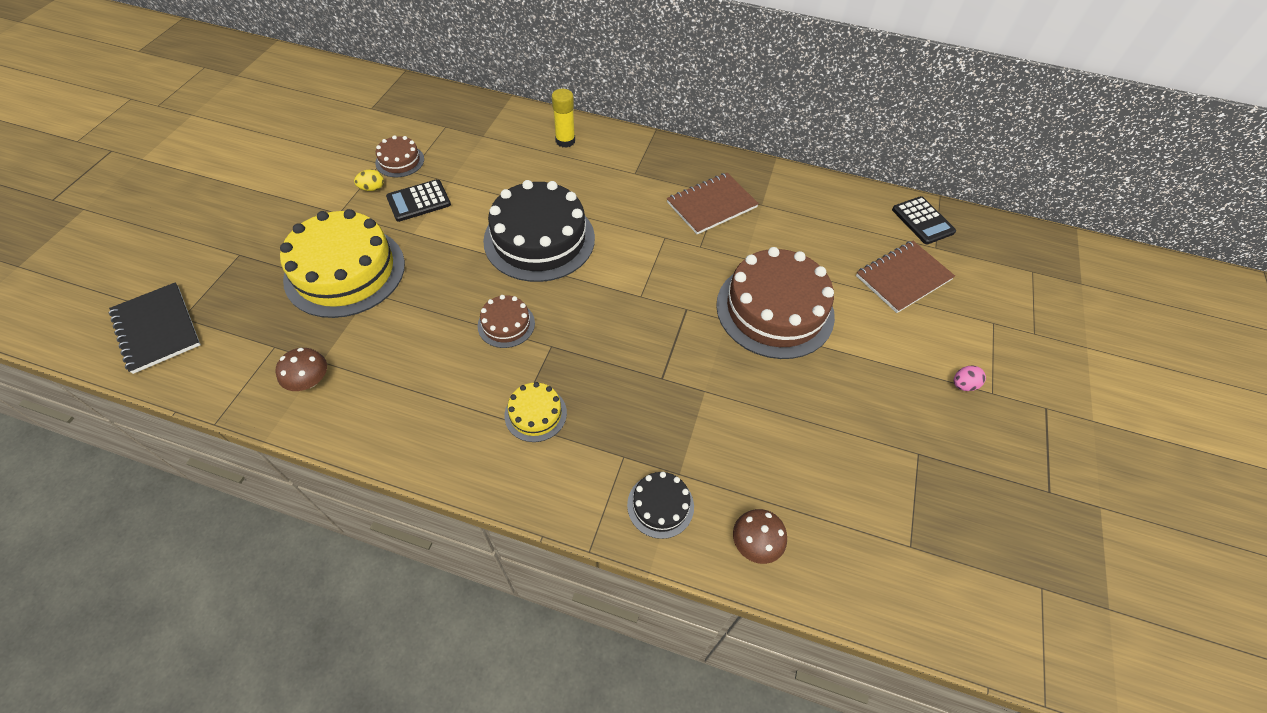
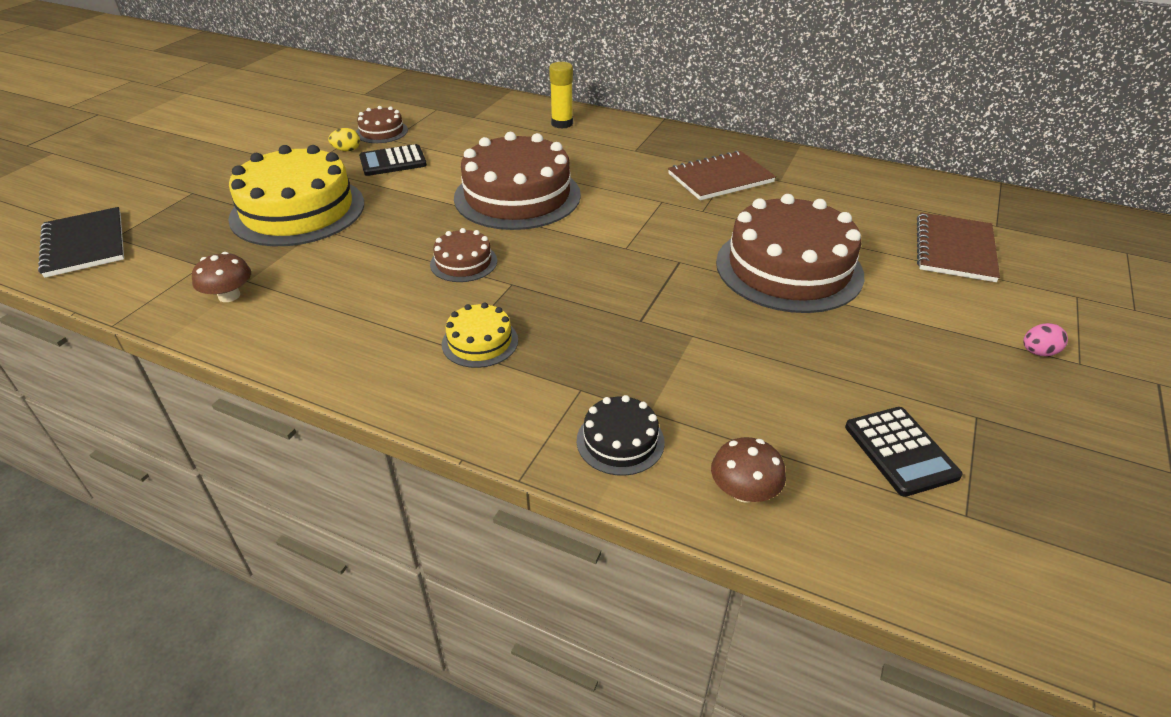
camera: 10 degrees right, 15 degrees down
(539, 239) = (517, 196): black cake -> brown cake
(903, 278) = (954, 249): brown notebook -> brown notebook turned 45 degrees counterclockwise
(922, 221) = (979, 202): black calculator -> black calculator (900, 451)

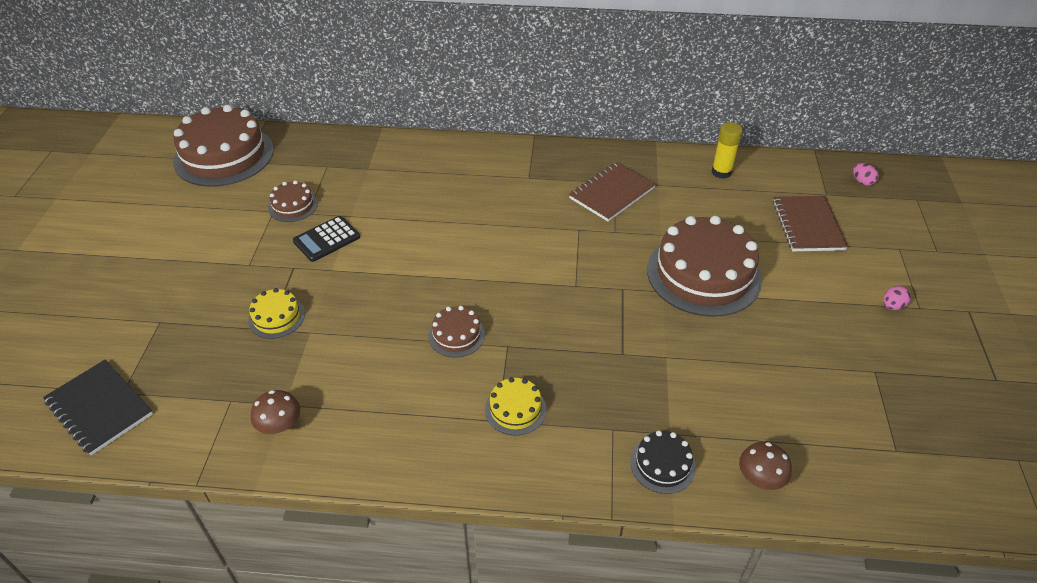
camera: 20 degrees left, 5 degrees up
(298, 210) = (276, 317): yellow cake -> yellow cake, size x0.47
(347, 150) = (274, 236): yellow egg -> none
(517, 196) = (459, 252): brown cake -> brown cake (224, 155)
(562, 123) = (451, 160): yellow glue stick -> yellow glue stick (721, 172)
(900, 451) = (841, 414): black calculator -> none
(1053, 222) = (862, 182): none -> pink egg

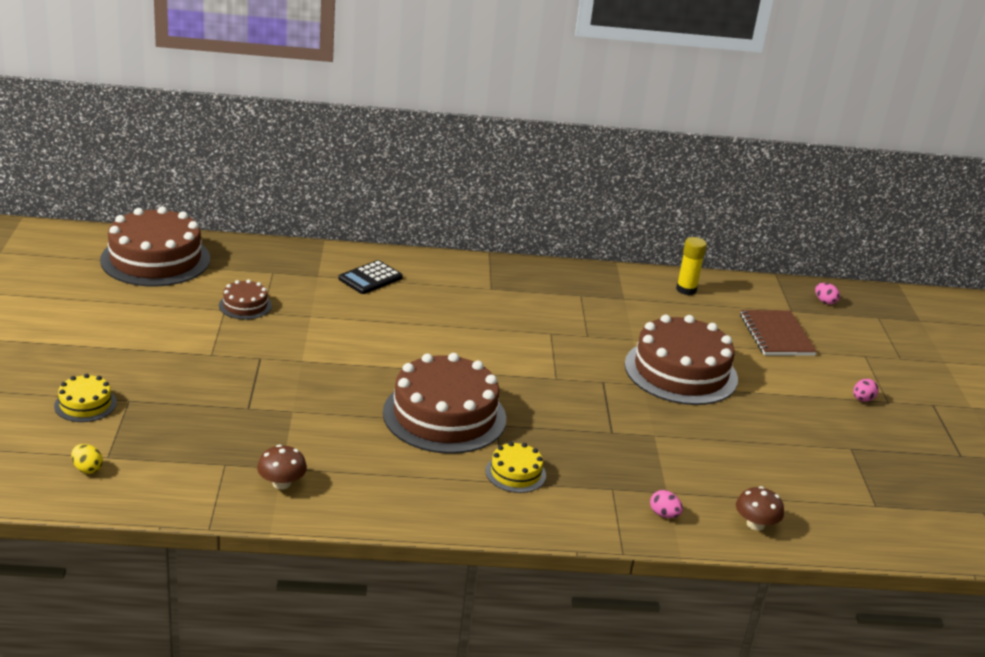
camera: 10 degrees left, 15 degrees down
(99, 408) = (87, 469): black notebook -> yellow egg
(276, 317) = (254, 398): yellow cake -> yellow cake (85, 404)
(326, 239) = (289, 335): black calculator -> black calculator (370, 278)
(456, 335) = (444, 415): brown cake -> brown cake, size x2.14
(612, 193) = (579, 304): brown notebook -> none
(662, 464) = (664, 514): black cake -> pink egg

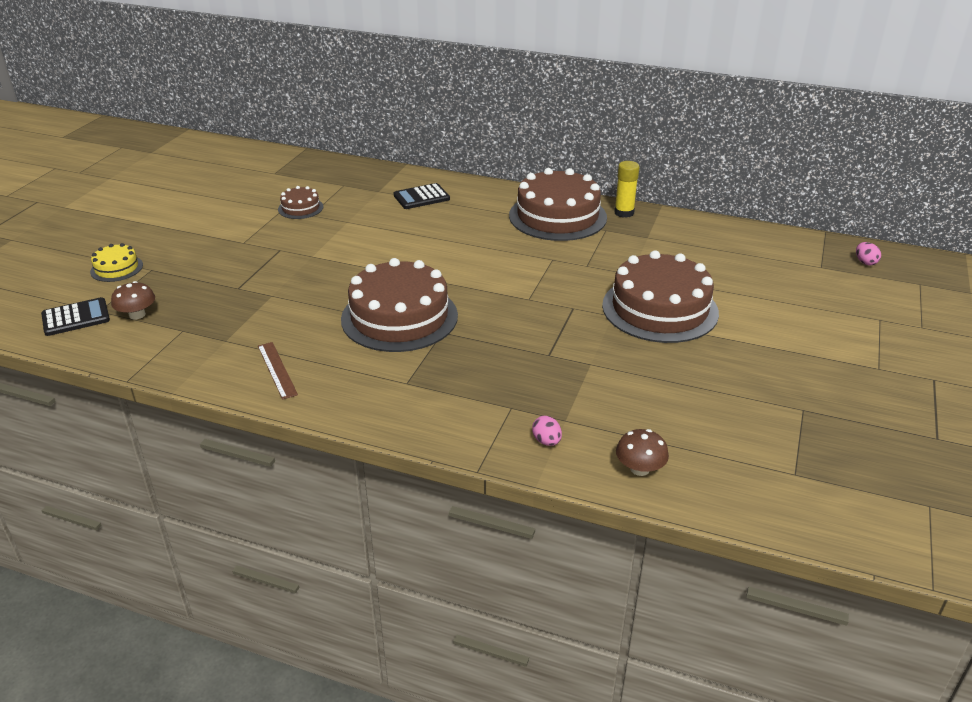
camera: 25 degrees right, 5 degrees up
(87, 469) = (76, 318): yellow egg -> black calculator
(155, 259) = (259, 167): brown cake -> brown cake (557, 216)
(281, 483) = (215, 353): brown mushroom -> brown mushroom (137, 315)
(362, 490) = (277, 370): none -> brown ruler
(515, 473) = (427, 377): yellow cake -> none
(686, 290) = (717, 236): yellow glue stick -> yellow glue stick (624, 213)
(776, 335) = (788, 288): brown notebook -> none
(862, 399) = (848, 362): pink egg -> none

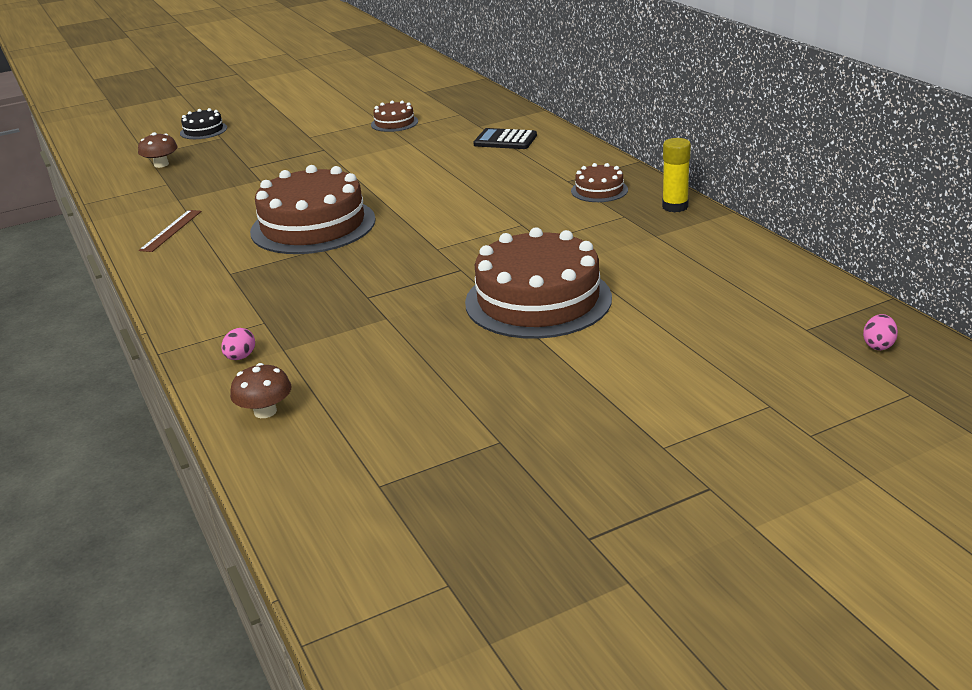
camera: 45 degrees right, 5 degrees down
(76, 318) = (127, 155): black calculator -> none
(116, 268) = (203, 130): yellow cake -> black cake
(557, 216) = (599, 190): brown cake -> brown cake, size x0.47

